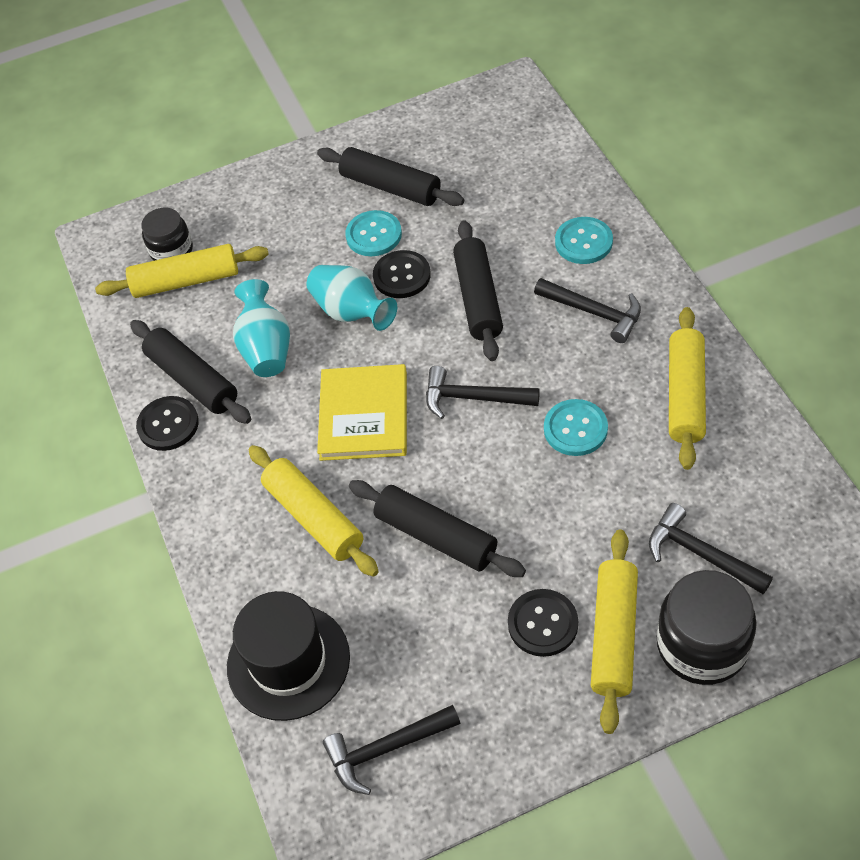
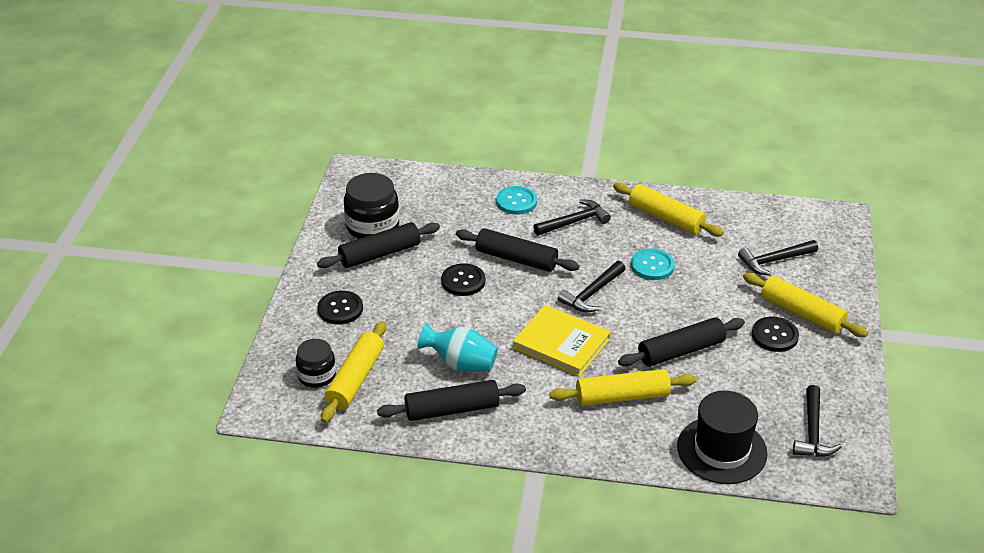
camera: 65 degrees left, 15 degrees down
(168, 425) = (480, 436): black button -> black button (340, 309)
(351, 312) = (470, 314): turquoise vase -> none
(374, 235) = (414, 278): turquoise button -> none
(702, 645) = (830, 286): black jar -> black jar (372, 226)

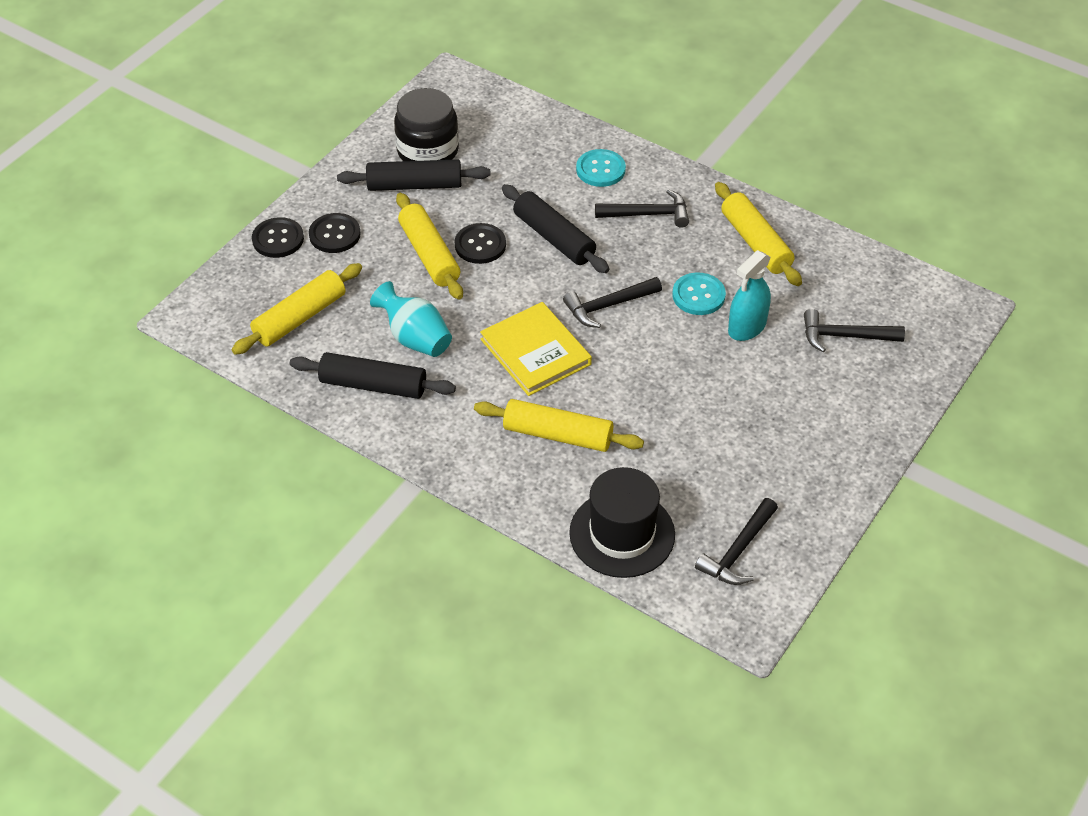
camera: 25 degrees right, 10 degrees up
(317, 376) = (265, 300): black jar -> none
(681, 351) = (659, 406): black rolling pin -> none
(703, 276) = (747, 327): none -> turquoise spray bottle
(774, 335) = (778, 425): black button -> black button (278, 239)
(802, 313) = (830, 410): yellow rolling pin -> yellow rolling pin (429, 254)

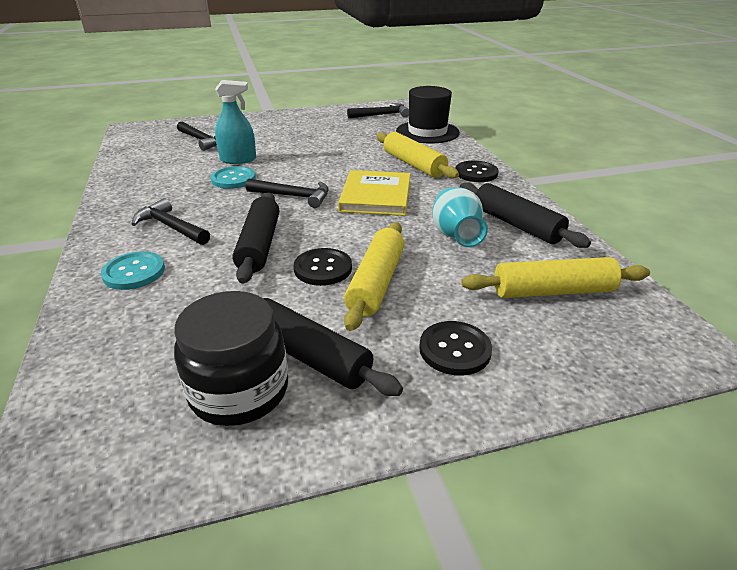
camera: 140 degrees left, 15 degrees down
(278, 239) = (531, 381): black button -> black button (476, 173)
(756, 242) = (150, 185): yellow rolling pin -> none

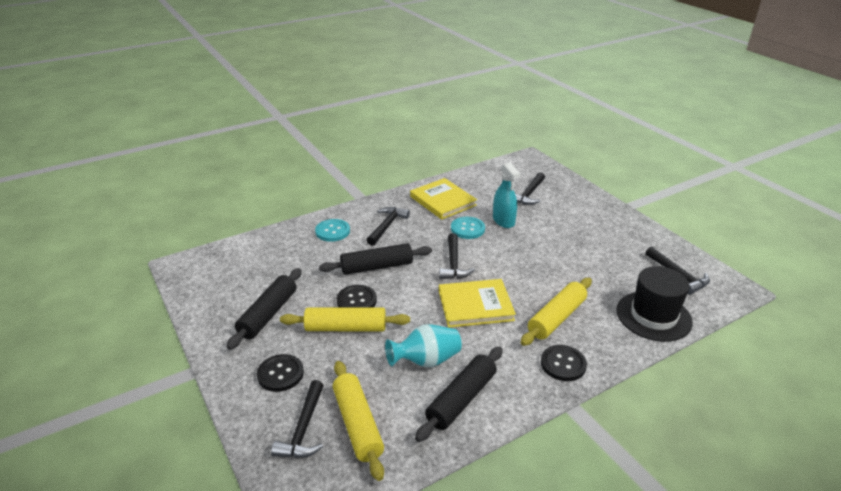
camera: 75 degrees right, 0 degrees up
(157, 184) = (443, 201): none -> yellow book
(239, 390) = (240, 297): black jar -> none
(562, 334) = (303, 429): none -> black hammer

